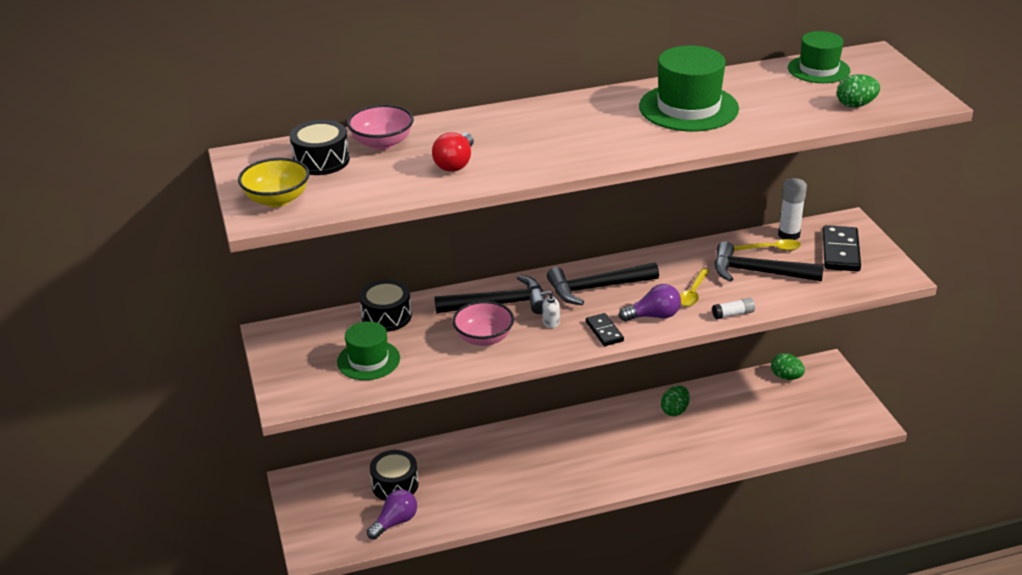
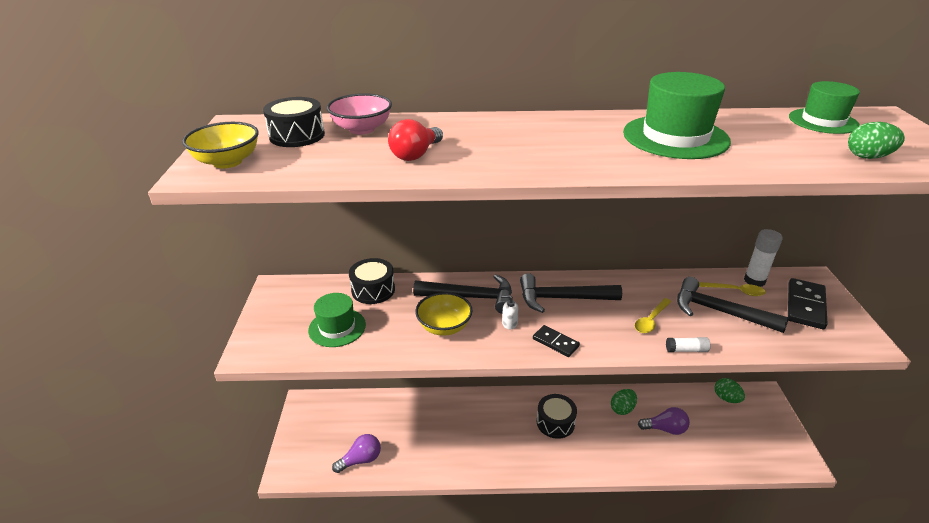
camera: 15 degrees right, 0 degrees up
(395, 485) = (375, 424): black drum -> black drum (555, 422)
(484, 338) = (444, 327): pink bowl -> yellow bowl
(604, 331) = (555, 342): black domino -> black domino turned 45 degrees counterclockwise
(653, 316) = (607, 336): purple light bulb -> purple light bulb (665, 429)

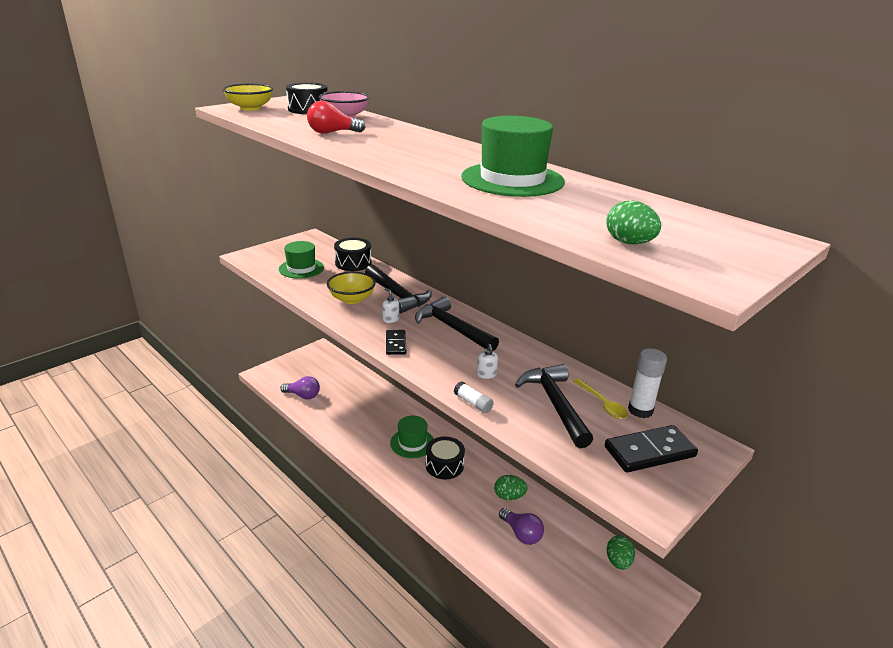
camera: 45 degrees right, 5 degrees down
(651, 320) = (486, 374): yellow spoon -> white soap dispenser
(823, 121) = (685, 218): green hat -> green hat (412, 443)

